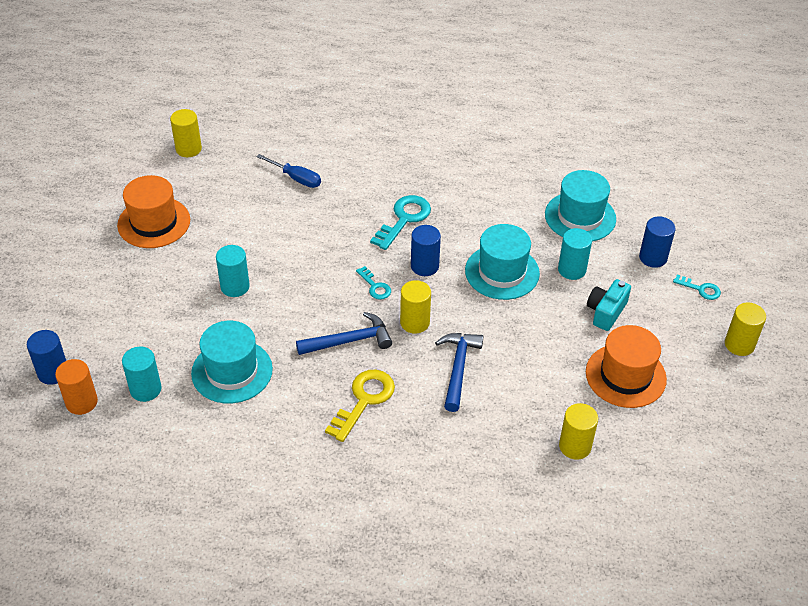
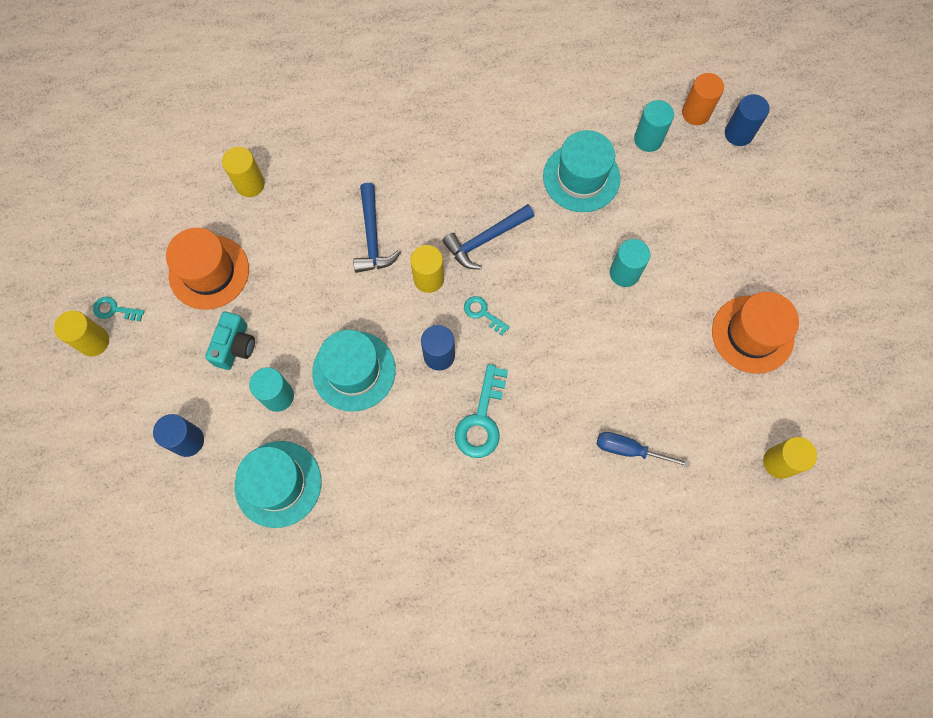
camera: 165 degrees right, 25 degrees up
(364, 400) = (450, 180): yellow key -> none
(700, 289) = (133, 407): turquoise key -> turquoise key (114, 310)

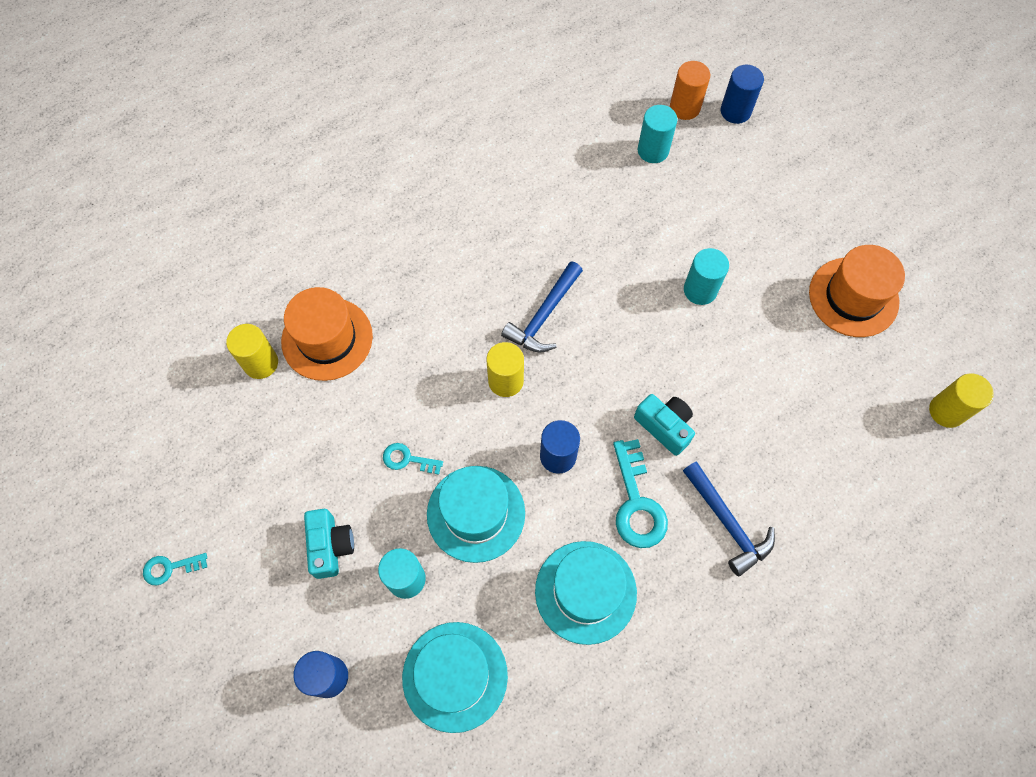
camera: 25 degrees left, 5 degrees down
(94, 341) = (162, 615): yellow cylinder -> none
(209, 272) = (261, 477): orange hat -> orange hat (327, 339)
(372, 237) = (423, 362): blue hammer -> blue hammer (727, 523)
(483, 313) = (580, 392): turquoise key -> turquoise key (407, 459)
(535, 370) = (664, 426): none -> turquoise camera
(581, 177) = (607, 214): turquoise hat -> turquoise hat (585, 592)
(629, 450) = (800, 465): blue screwdriver -> none

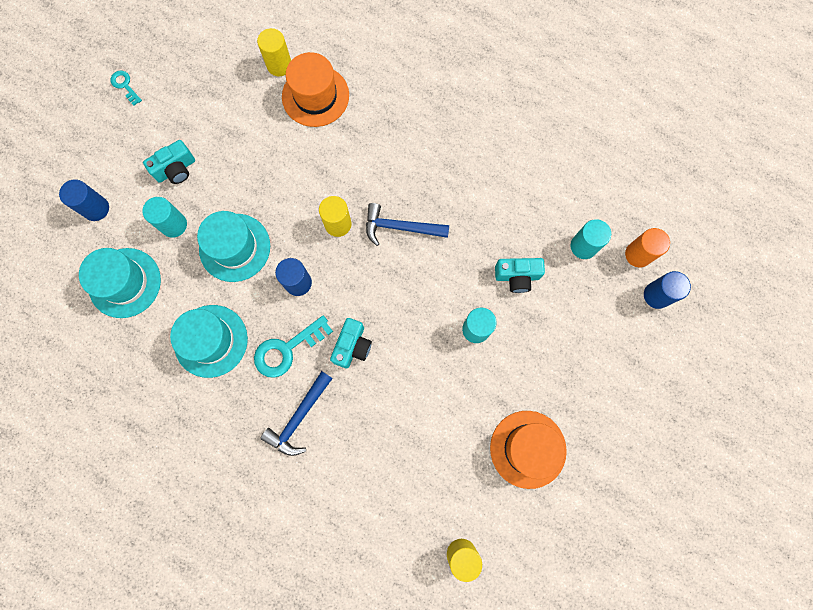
camera: 65 degrees right, 10 degrees up
(407, 459) = (253, 187): turquoise key -> none
(658, 225) = (517, 276): none -> turquoise camera

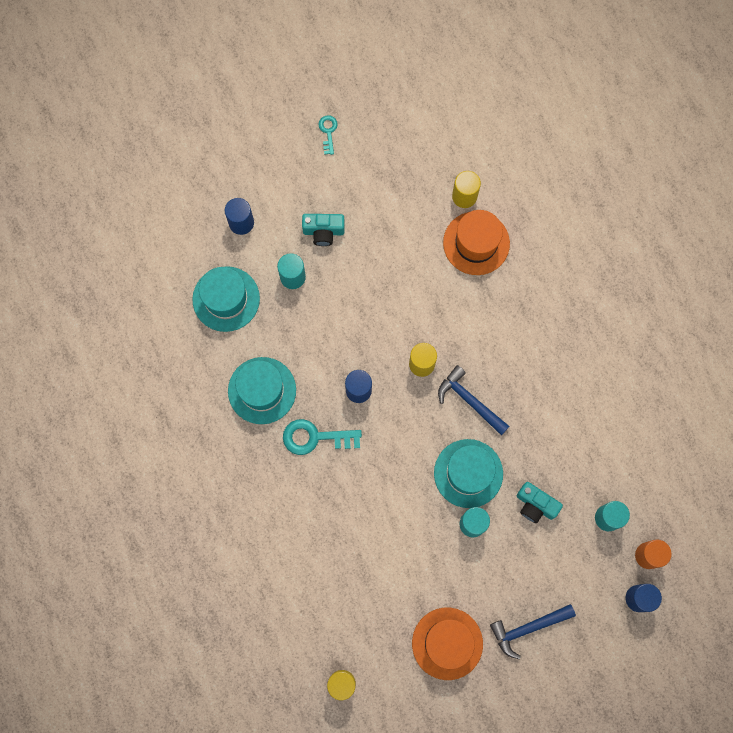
camera: 35 degrees right, 0 degrees up
(235, 247) = (328, 328): turquoise hat -> turquoise hat (468, 473)
(299, 417) = (289, 496): blue hammer -> blue hammer (528, 628)
(352, 346) = (367, 470): turquoise camera -> none

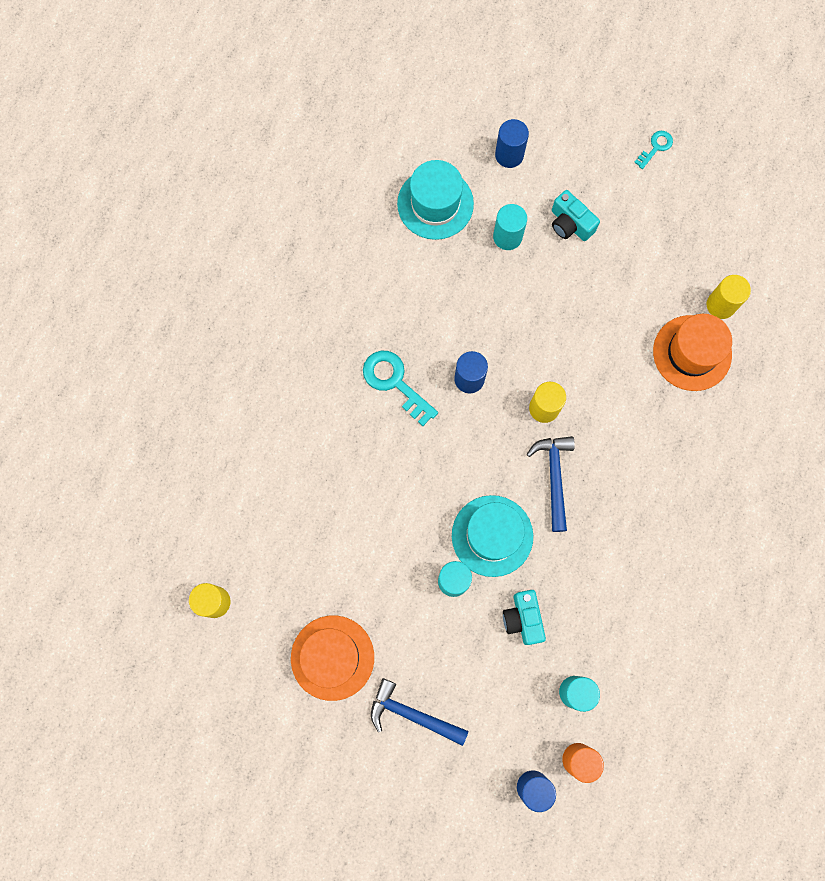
camera: 45 degrees right, 0 degrees up
(262, 390) = (390, 303): turquoise hat -> none

